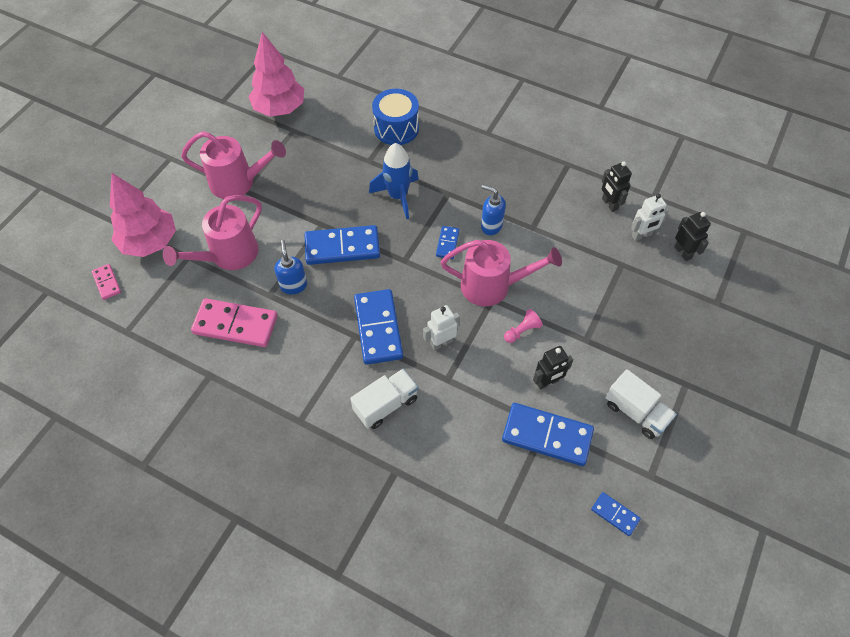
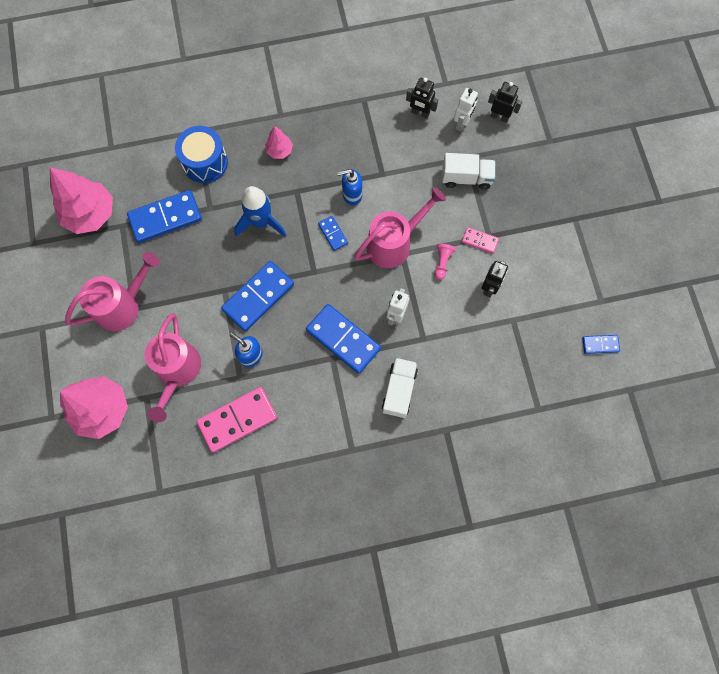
camera: 40 degrees left, 15 degrees up
(107, 283) = (103, 469): pink domino -> pink domino (479, 241)
(462, 156) = (279, 151): none -> pink tree
(547, 435) = (519, 326): blue domino -> blue domino (165, 218)
(636, 412) = (560, 264): white truck -> white truck (466, 178)

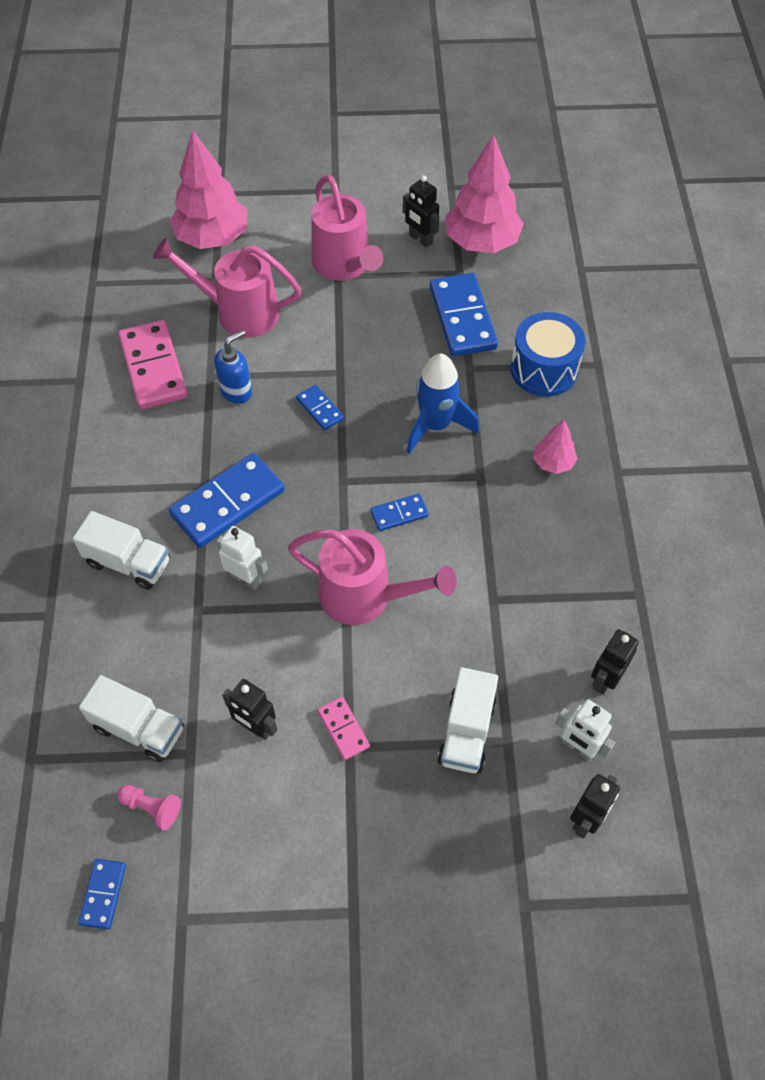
camera: 100 degrees right, 15 degrees down
(91, 256) = (420, 239): none -> black robot
(258, 297) = (320, 409): blue domino -> blue domino, size x0.50
(351, 195) = (461, 549): blue soap dispenser -> none
(394, 243) = (366, 596): pink watering can -> pink watering can turned 45 degrees counterclockwise
(442, 262) = (317, 661): pink pawn -> pink pawn (152, 808)
(479, 241) = (343, 729): pink domino -> pink domino turned 60 degrees counterclockwise
(505, 352) = (139, 728): none -> white truck

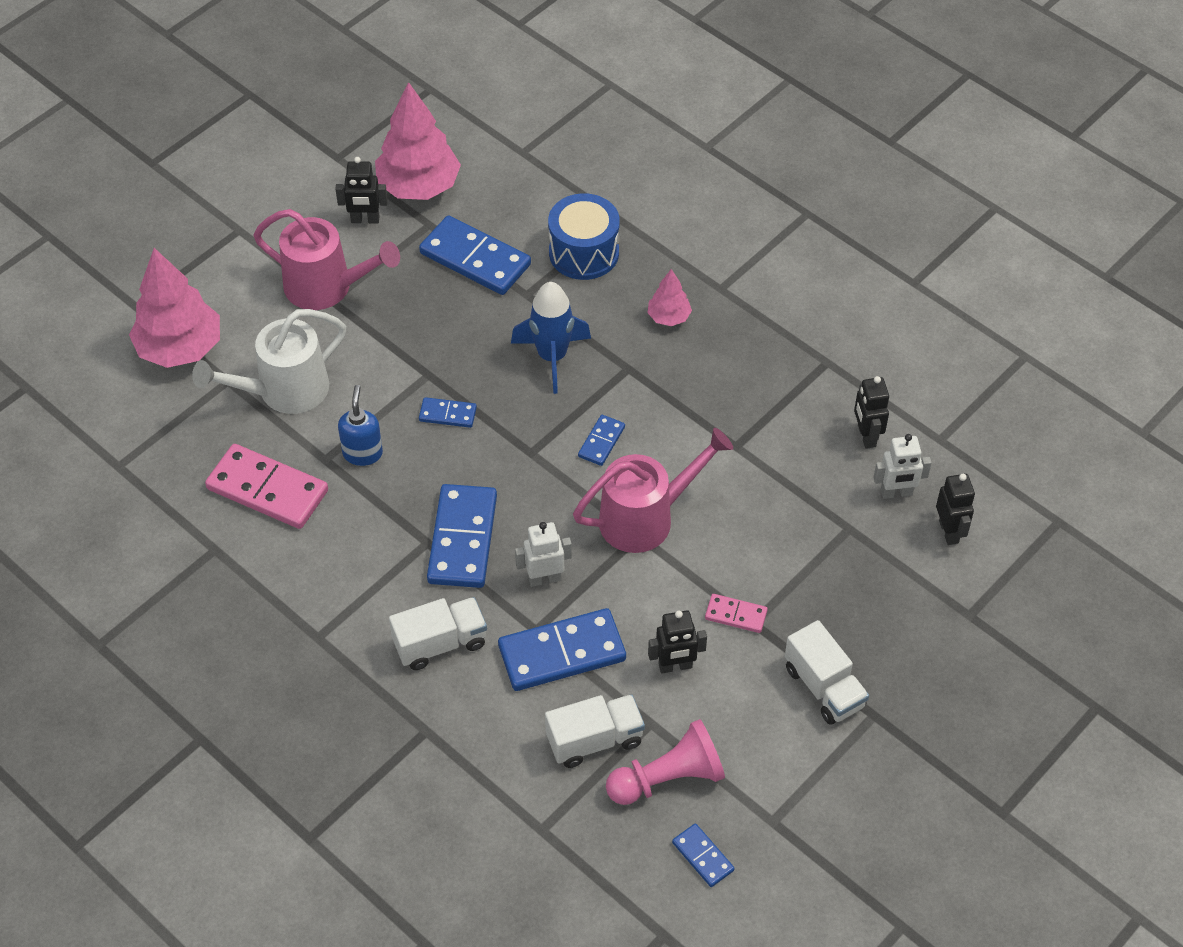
camera: 45 degrees left, 5 degrees down
(152, 808) = (668, 778): pink pawn -> pink pawn, size x1.87
(194, 642) = (562, 653): none -> blue domino
(238, 312) = (283, 391): pink watering can -> white watering can
(466, 732) = (817, 545): white truck -> white truck (824, 687)

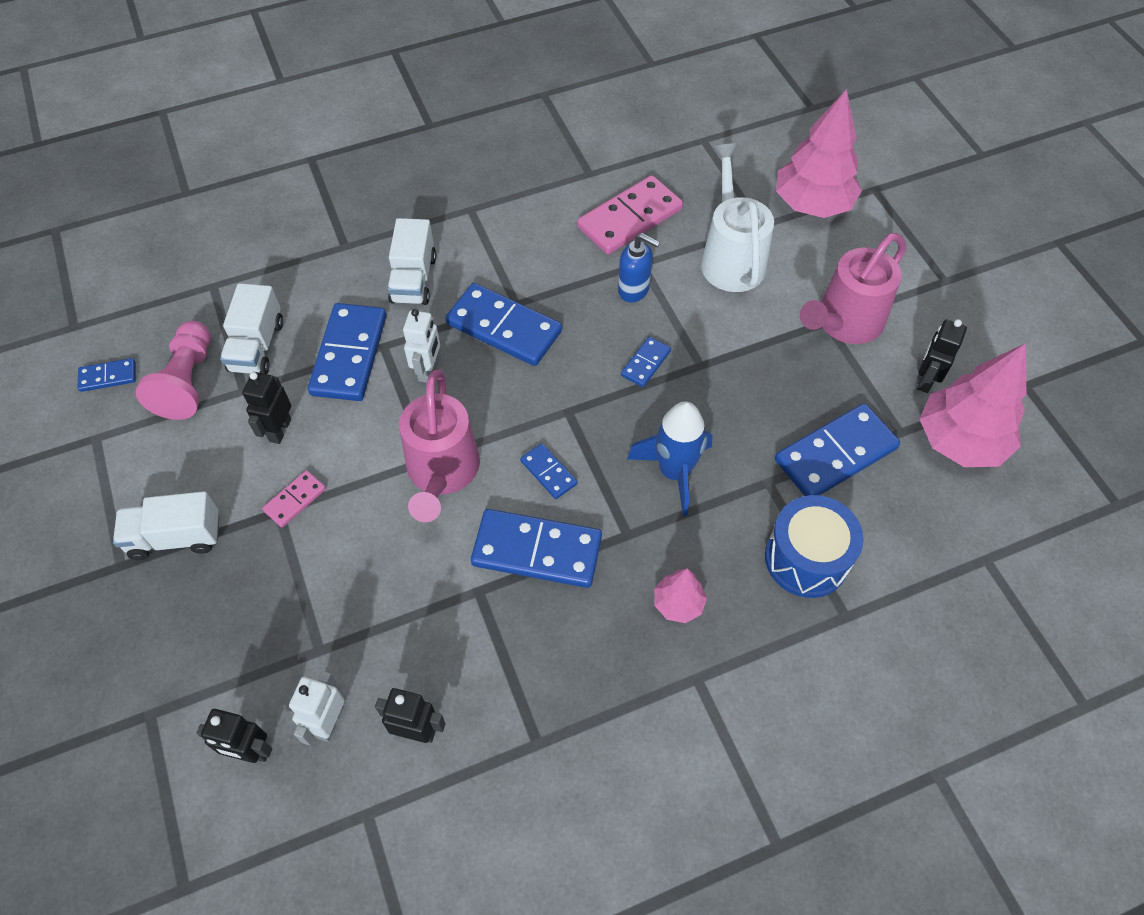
camera: 115 degrees right, 5 degrees up
(678, 421) = (537, 550): none -> blue domino

